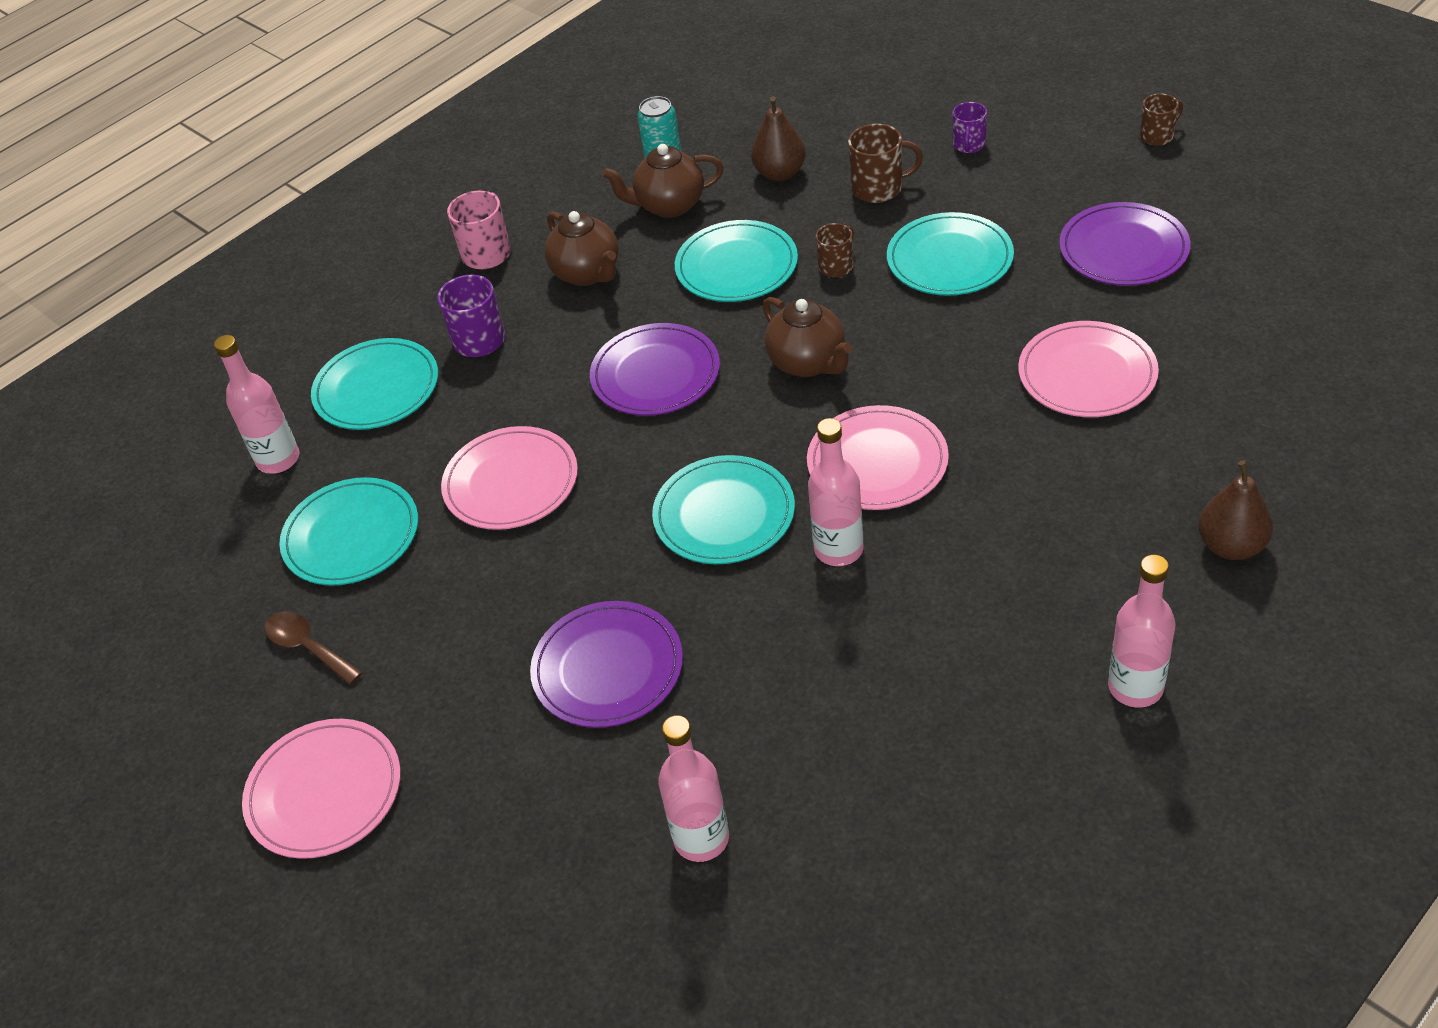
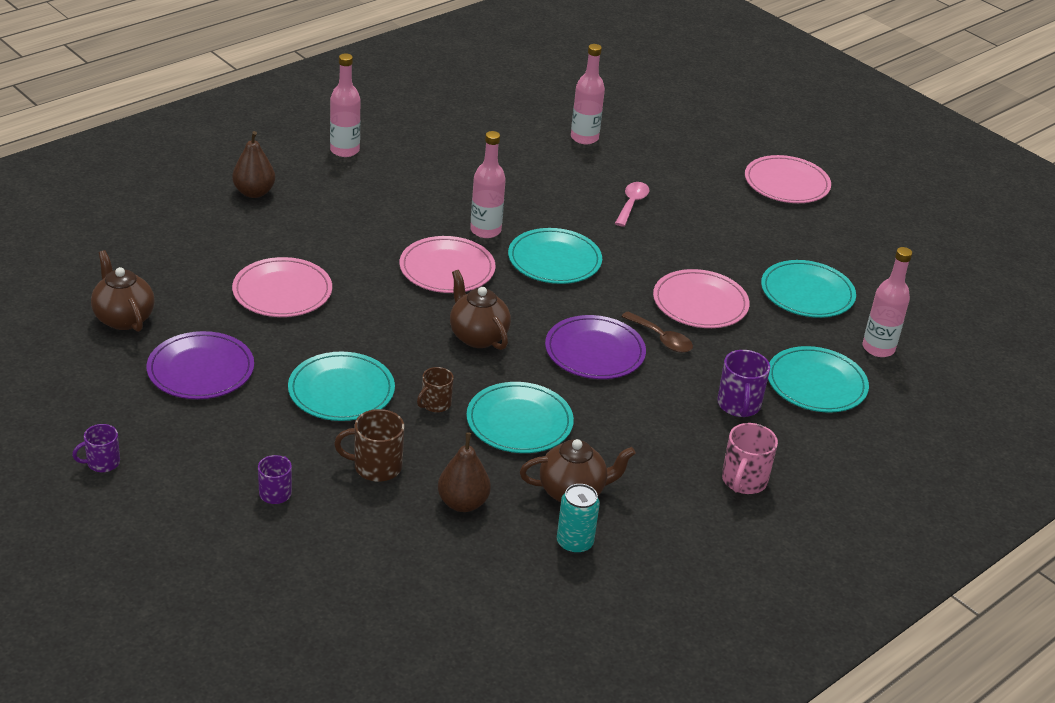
camera: 175 degrees right, 10 degrees down
(307, 647) = (817, 242): brown spoon -> brown spoon (661, 339)
(588, 273) = (649, 442): brown teapot -> brown teapot (123, 318)
(608, 668) = (632, 204): purple plate -> pink spoon
(1157, 136) = (102, 463): brown mug -> purple mug

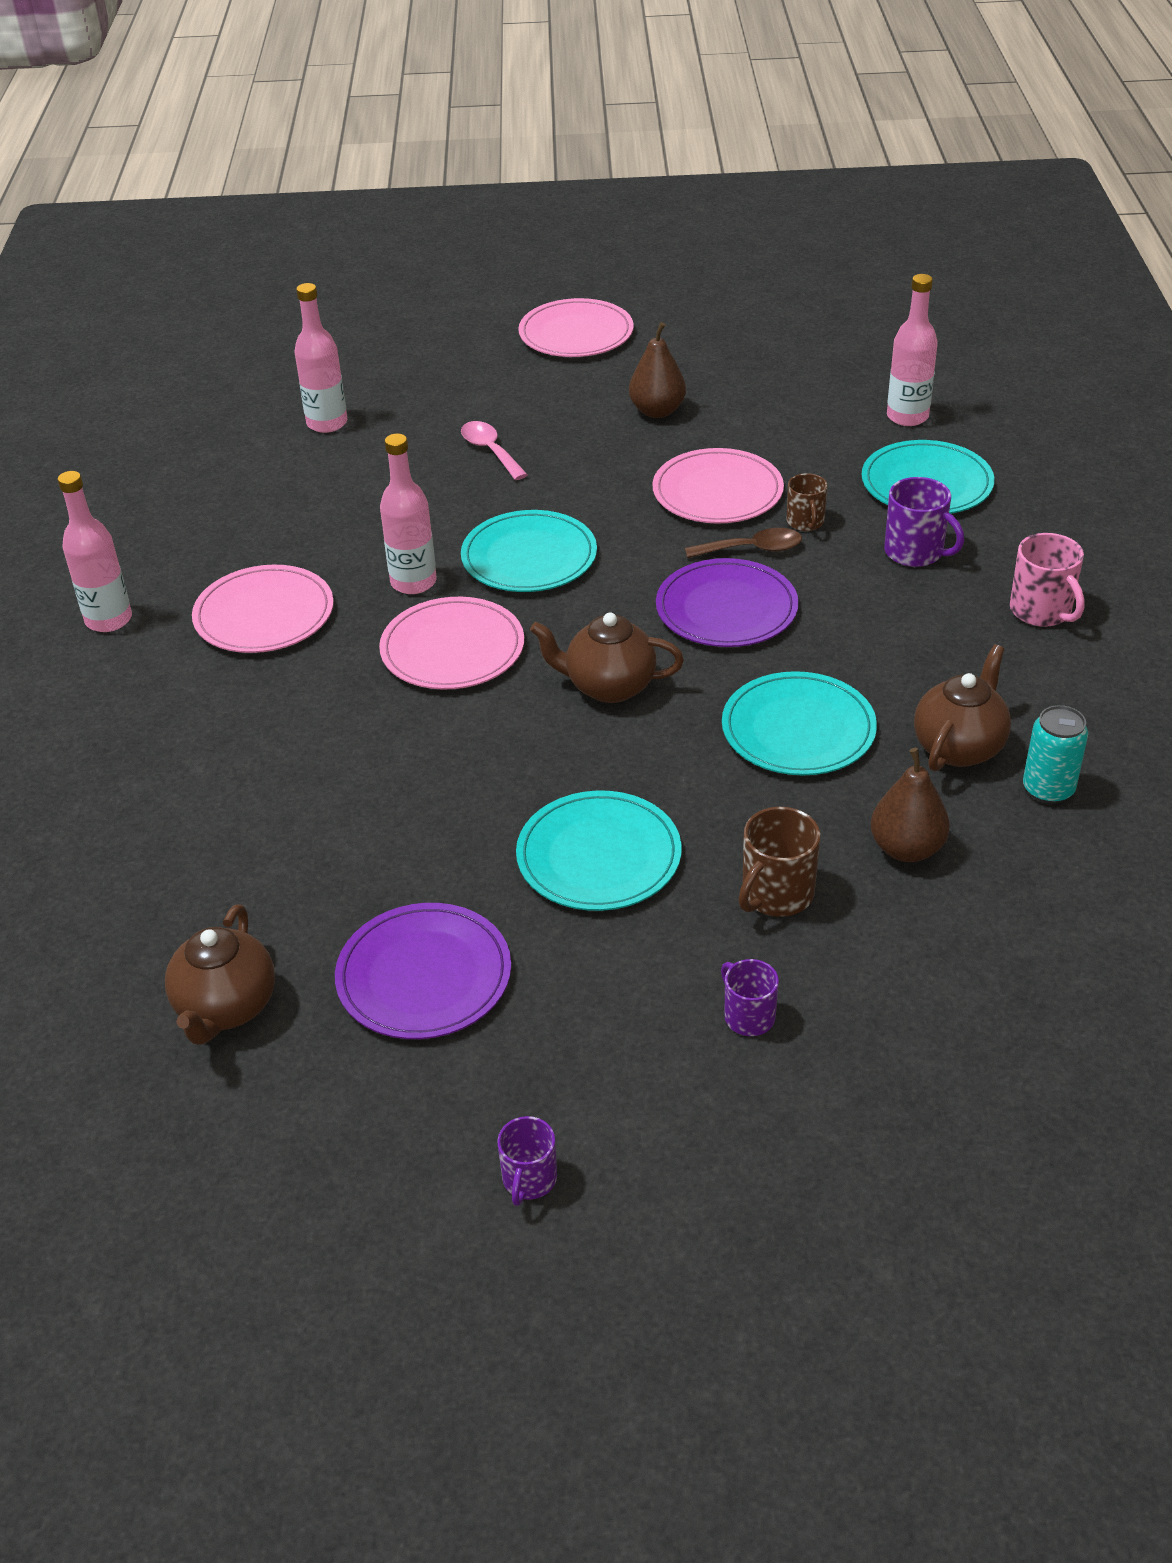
camera: 45 degrees left, 5 degrees up
(123, 318) = (226, 1008): brown teapot -> brown teapot turned 90 degrees counterclockwise
(254, 192) = (96, 744): brown pear -> brown pear (657, 411)
(282, 291) = (340, 816): pink plate -> pink plate (264, 614)
(435, 404) = (702, 784): brown mug -> brown mug (805, 522)
(807, 293) = (773, 414): turquoise plate -> none

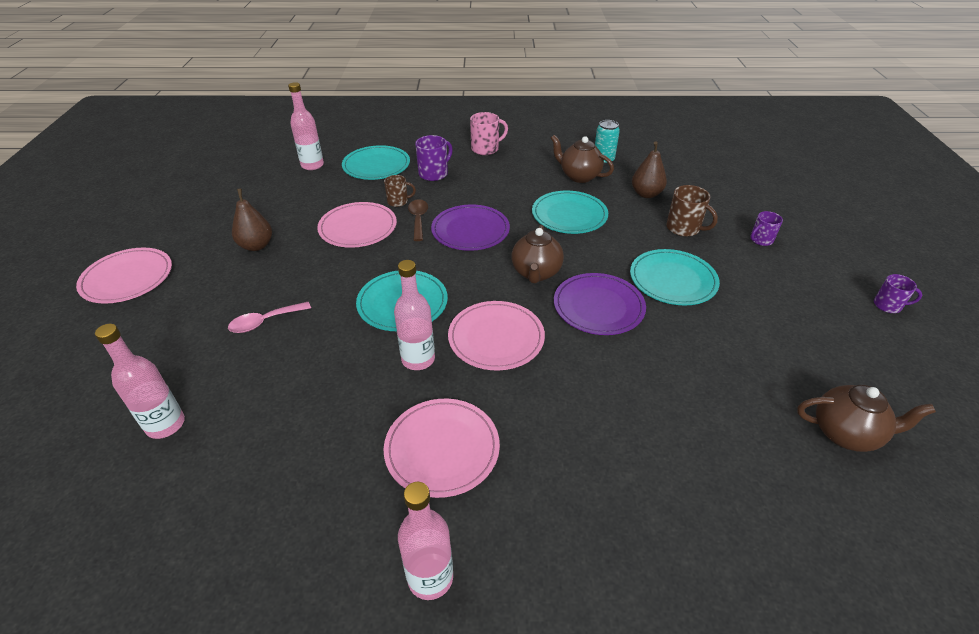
camera: 90 degrees left, 0 degrees up
(424, 976) = (781, 344): purple plate -> purple plate (598, 306)

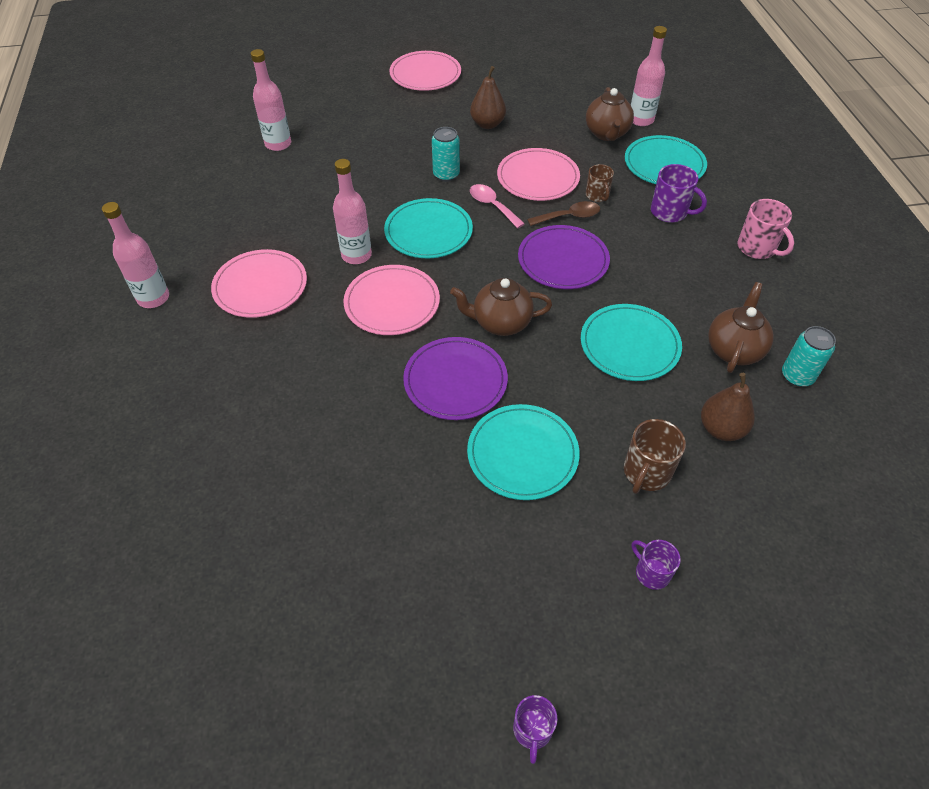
camera: 80 degrees right, 10 degrees up
(264, 322) = (388, 157): pink spoon -> pink spoon (492, 206)
(321, 282) = (446, 175): none -> turquoise can
(846, 433) = (287, 607): brown teapot -> brown teapot (607, 134)

